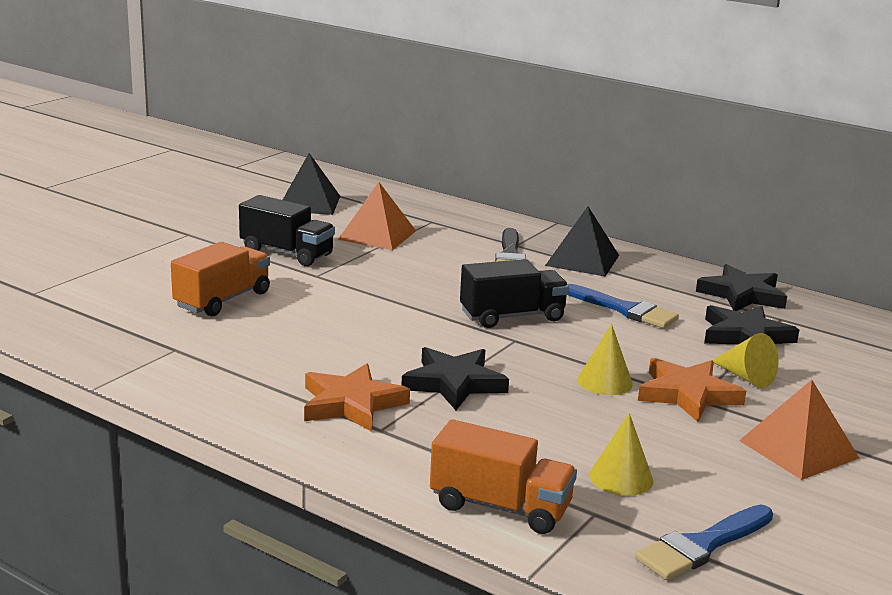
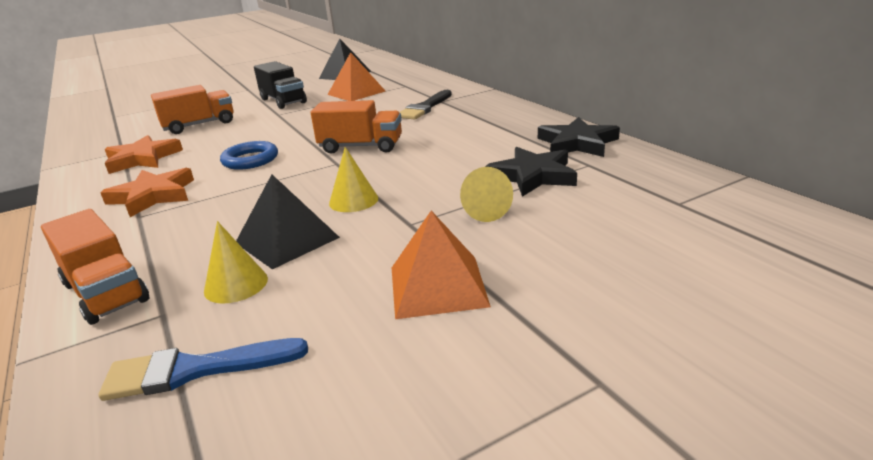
camera: 30 degrees right, 5 degrees up
(397, 345) = (250, 160): none -> blue ring
(454, 383) = (242, 189): black star -> none
(512, 316) = (361, 147): black truck -> orange truck
(582, 260) = (475, 112): black pyramid -> black pyramid (287, 240)
(624, 309) = (455, 148): blue brush -> none
(687, 394) = (406, 219): orange star -> orange star (142, 159)

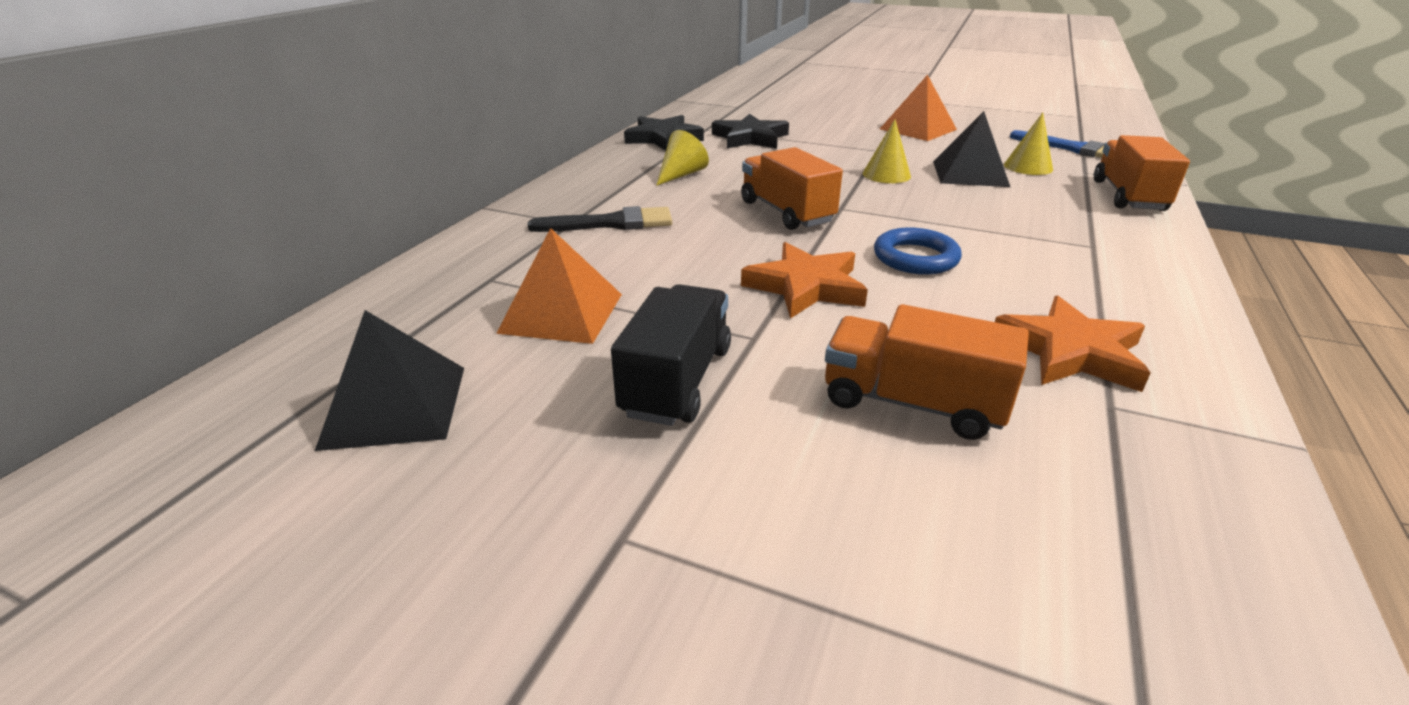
camera: 130 degrees left, 5 degrees up
(153, 196) = (1069, 264): orange star -> orange star (805, 286)
(483, 210) = (825, 138): yellow cone -> yellow cone (681, 174)

